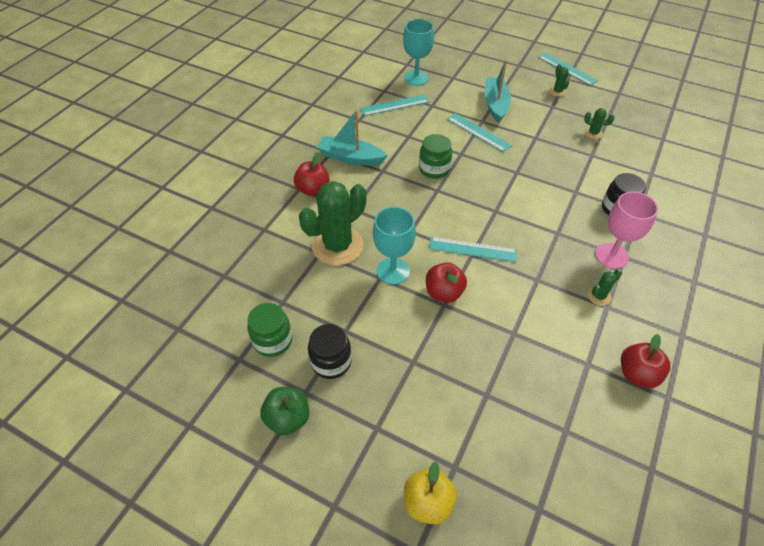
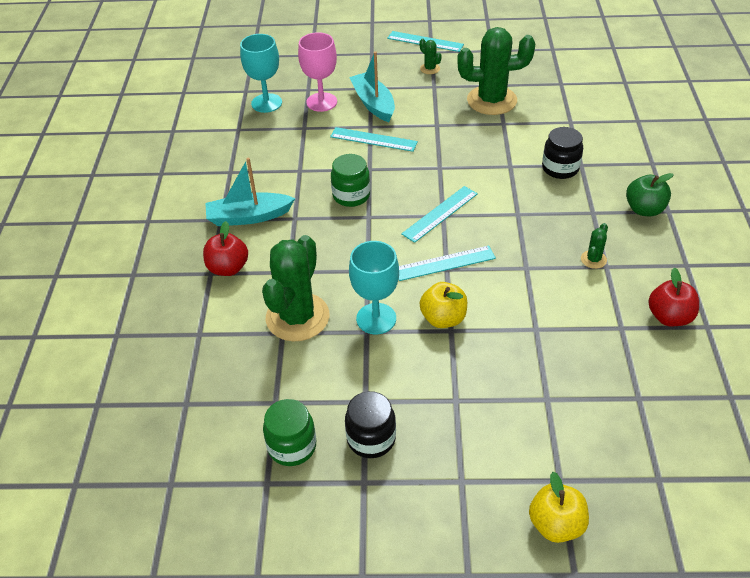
camera: 25 degrees left, 5 degrees down
(288, 418) = (363, 516): green apple -> green apple (644, 209)
(394, 105) = (261, 141): turquoise ruler -> turquoise ruler (440, 214)
(444, 293) = (443, 318): red apple -> yellow apple
(593, 133) = (491, 100): green cactus -> green cactus, size x2.38
(611, 255) = (581, 216): pink goblet -> pink goblet (321, 102)

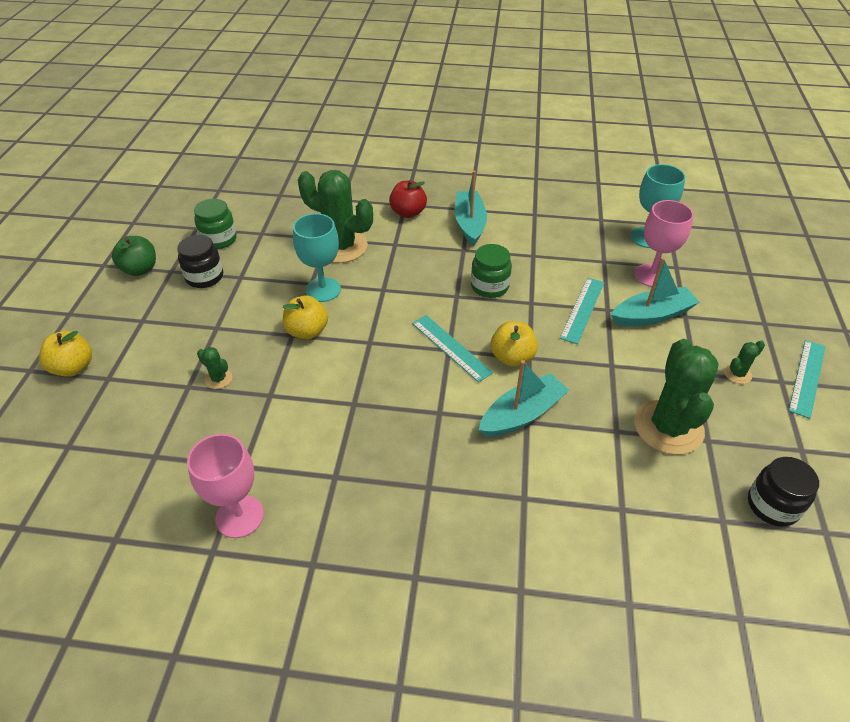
camera: 95 degrees right, 0 degrees up
(442, 177) = (512, 357): none -> yellow apple
(444, 263) = (377, 341): turquoise ruler -> none
(504, 168) = (522, 414): none -> turquoise boat
(560, 168) = (517, 472): black jar -> black jar (772, 505)
(593, 259) = (348, 466): green cactus -> green cactus (218, 379)
(644, 209) = (422, 547): green apple -> green apple (140, 269)
(669, 317) = (239, 516): red apple -> pink goblet

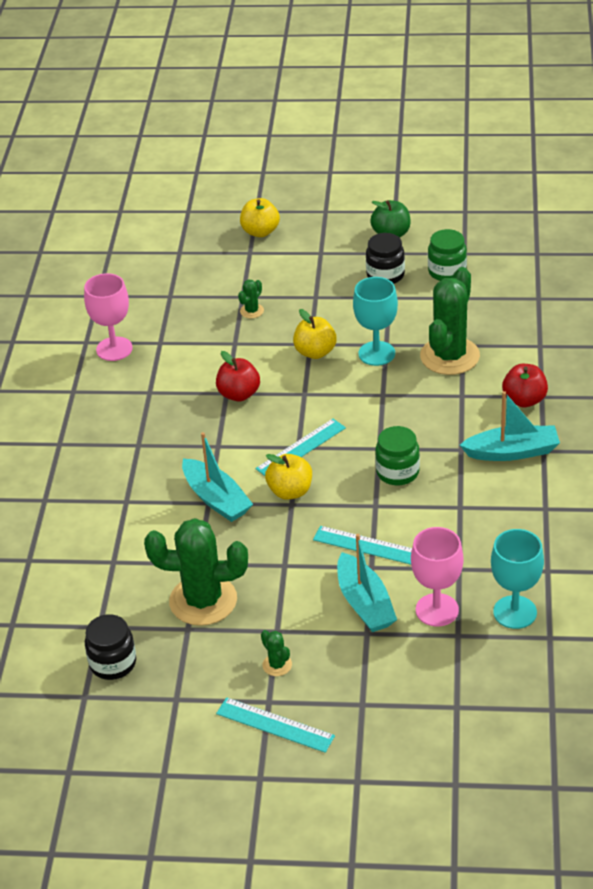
camera: 90 degrees right, 5 degrees down
(359, 393) = (239, 394): none -> red apple

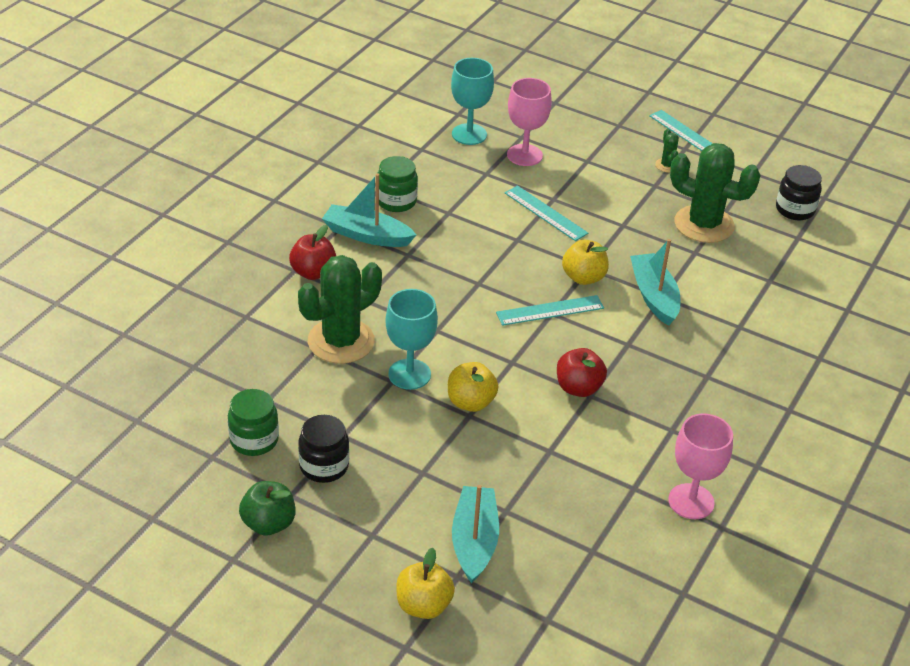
camera: 160 degrees left, 0 degrees up
(252, 311) = (507, 484): green cactus -> none
(365, 603) = (576, 178): turquoise boat -> turquoise boat (474, 541)
(397, 472) = (478, 257): green jar -> green jar (396, 201)

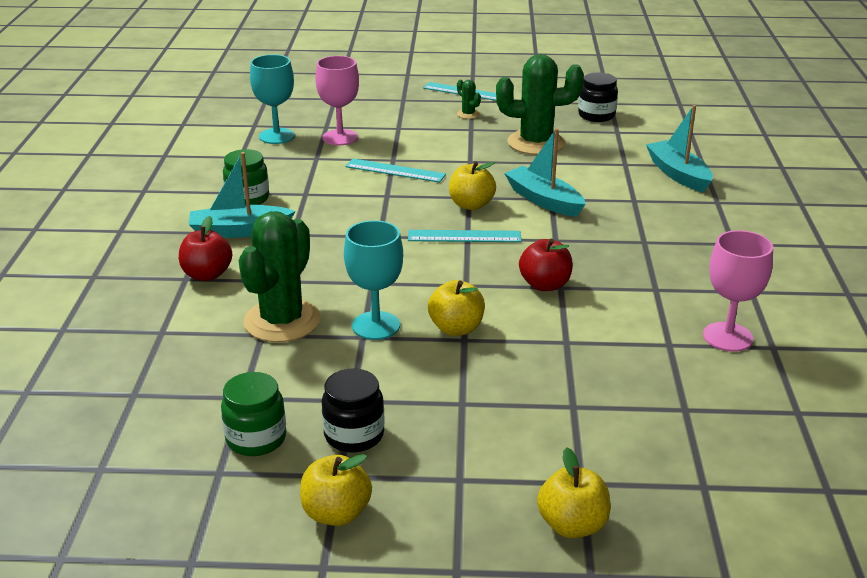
camera: 25 degrees left, 10 degrees down
(268, 523) = (336, 513): green apple -> yellow apple
(474, 541) = (568, 444): turquoise boat -> turquoise boat (678, 174)
(550, 310) = (464, 236): turquoise ruler -> turquoise ruler turned 45 degrees clockwise

